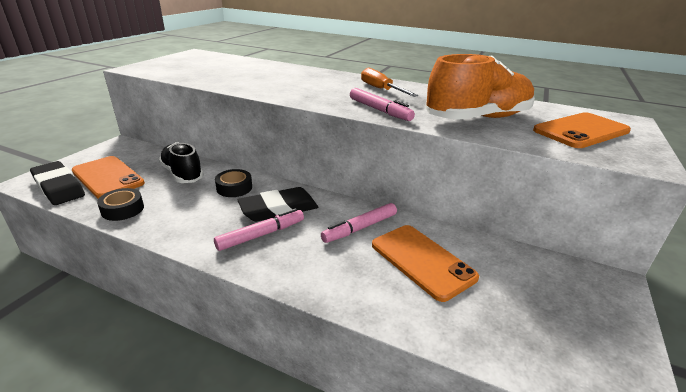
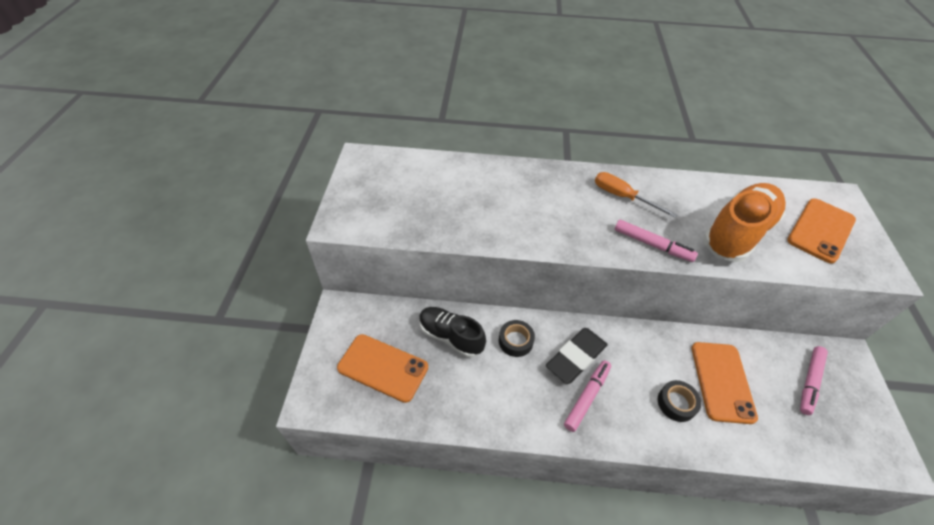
camera: 20 degrees left, 20 degrees up
(58, 187) = (349, 400): black eraser -> none
(123, 209) = (443, 409): black tape -> black tape (676, 403)
(360, 228) = (655, 359): pink marker -> pink marker (809, 382)
(422, 261) = (722, 381): orange phone -> orange phone turned 60 degrees clockwise

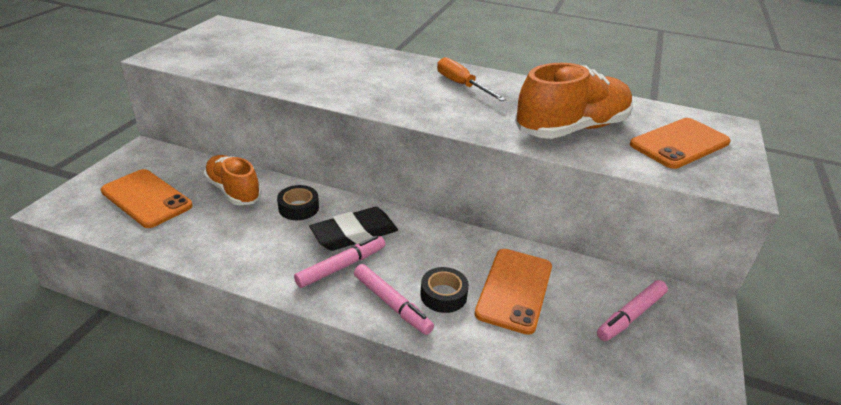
camera: 15 degrees right, 15 degrees down
(451, 336) = (233, 191): black shoe -> orange shoe
(652, 245) = (463, 120): pink marker -> pink marker (392, 304)

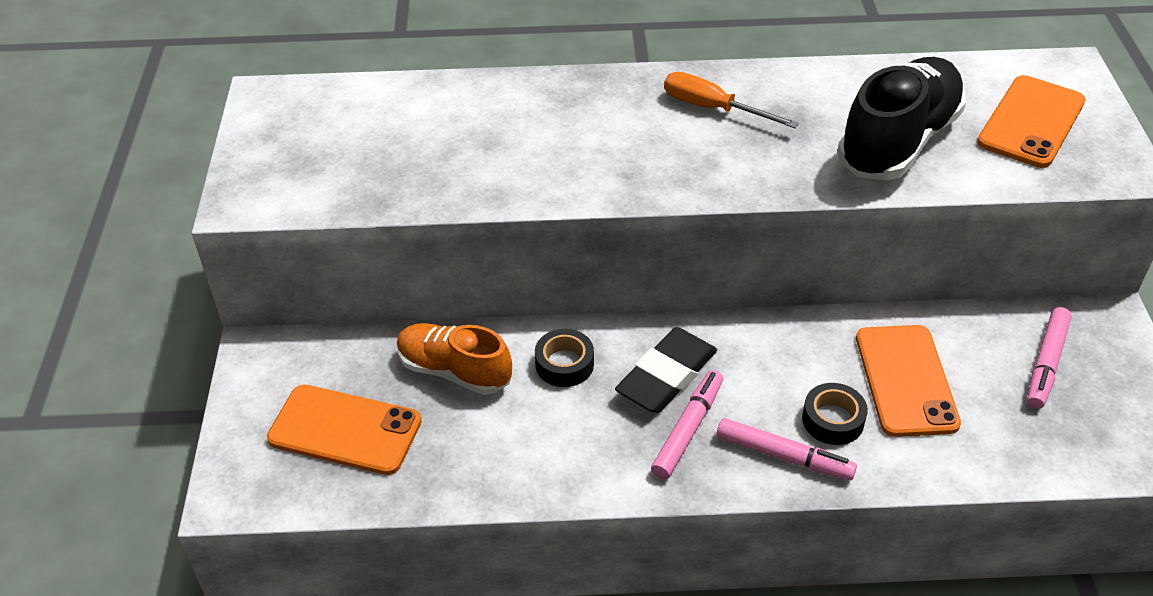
camera: 20 degrees left, 10 degrees up
(571, 129) = (898, 142): orange shoe -> black shoe

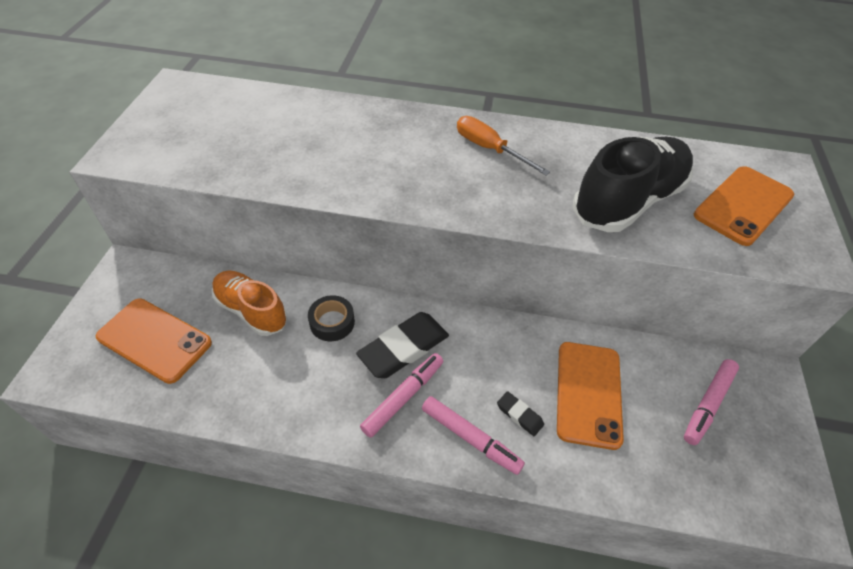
camera: 10 degrees right, 5 degrees up
(833, 420) = (519, 415): black tape -> black eraser

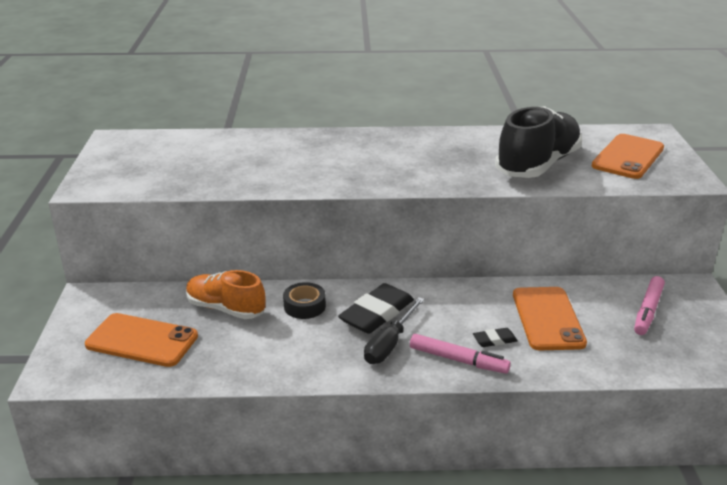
camera: 10 degrees left, 20 degrees down
(403, 397) = (389, 344): pink marker -> black screwdriver
(489, 149) = (413, 148): orange screwdriver -> none
(519, 415) = (494, 340): black eraser -> black eraser turned 45 degrees counterclockwise

